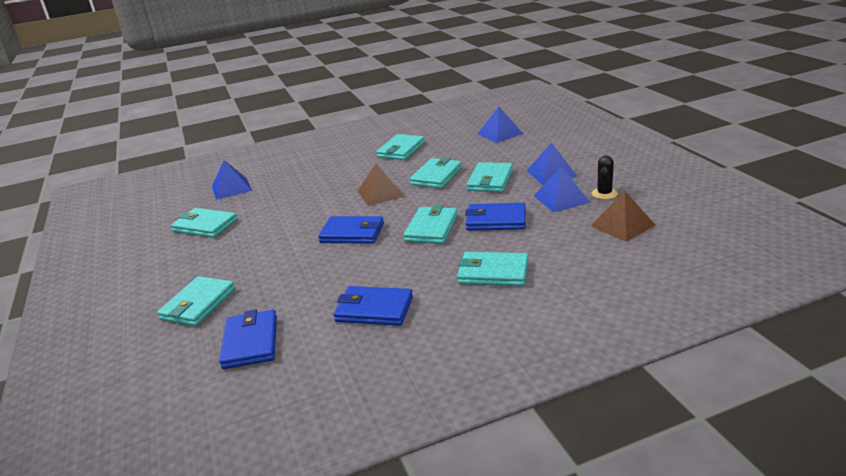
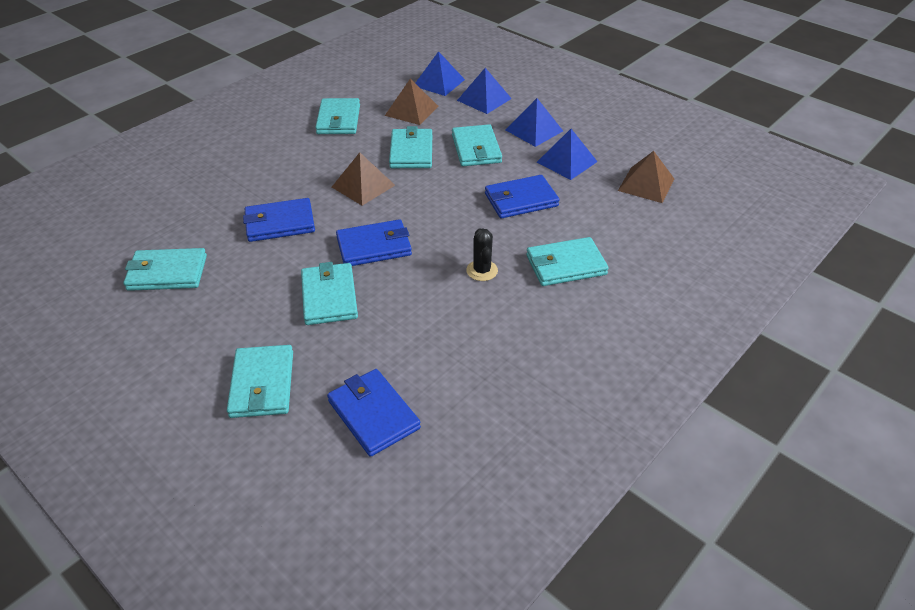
camera: 30 degrees left, 15 degrees up
(231, 188) = (153, 210): blue pyramid -> blue pyramid (484, 99)
(374, 309) = (479, 338): blue wallet -> blue wallet (280, 223)
(431, 228) = (460, 223): turquoise wallet -> turquoise wallet (329, 297)
(461, 149) = (411, 110): none -> brown pyramid
(604, 194) = (603, 149): black cactus -> black cactus (482, 270)

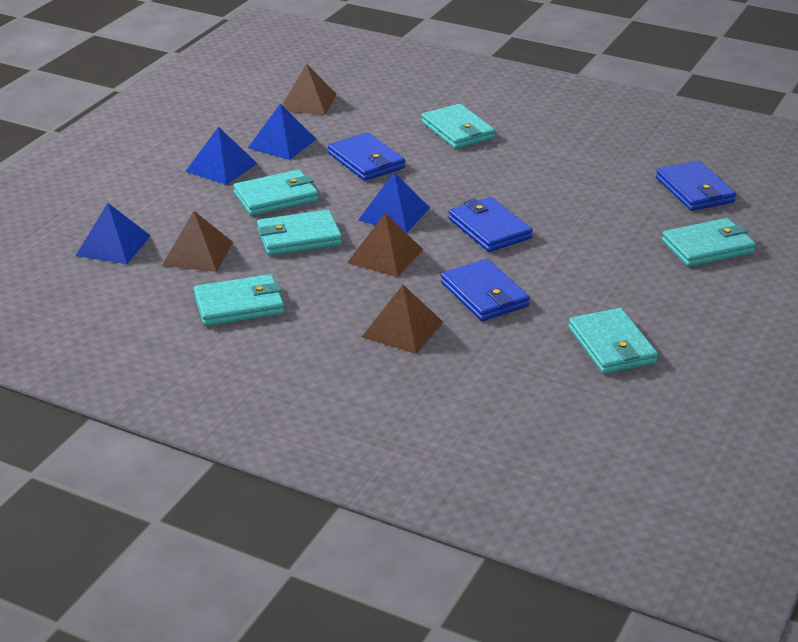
camera: 105 degrees left, 10 degrees down
(264, 178) = (402, 329): none -> brown pyramid
(329, 297) = (578, 238): turquoise wallet -> none
(373, 414) = (694, 190): blue wallet -> blue wallet turned 60 degrees counterclockwise
(482, 270) = (490, 168): black cactus -> none
(484, 99) = (153, 206): blue pyramid -> blue pyramid (394, 214)

